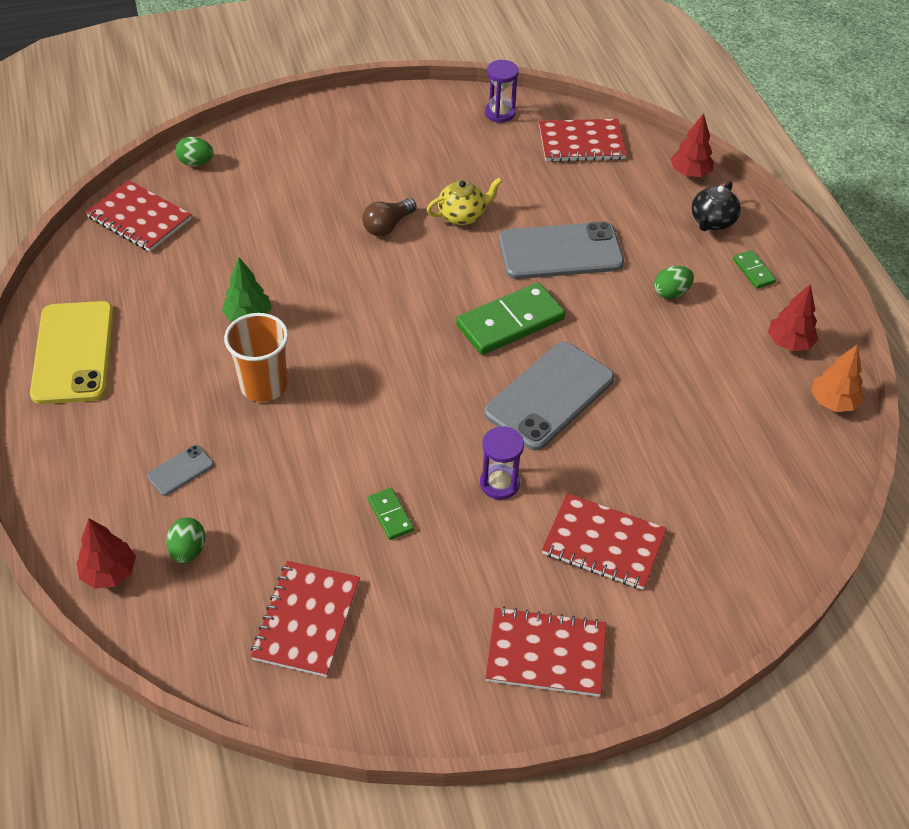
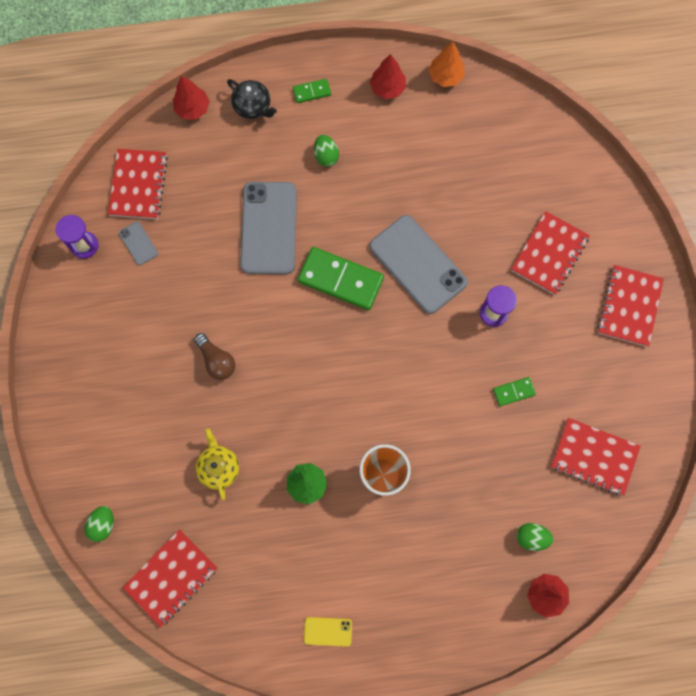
camera: 80 degrees left, 25 degrees up
(73, 352) = (328, 631): yellow phone -> yellow phone, size x0.44
(180, 470) = (459, 542): grey phone -> grey phone (138, 243)
(462, 215) = (214, 298): yellow teapot -> yellow teapot (219, 468)
(510, 322) = (340, 280): green domino -> green domino turned 45 degrees counterclockwise

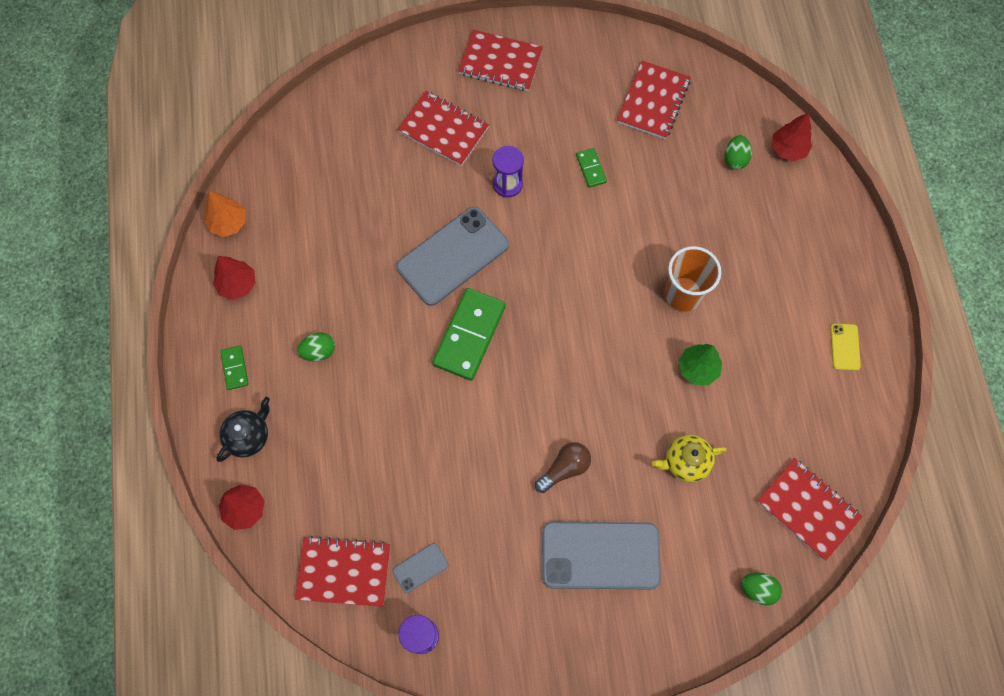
camera: 90 degrees left, 5 degrees down
(269, 228) = (405, 414): grey phone -> grey phone (600, 555)

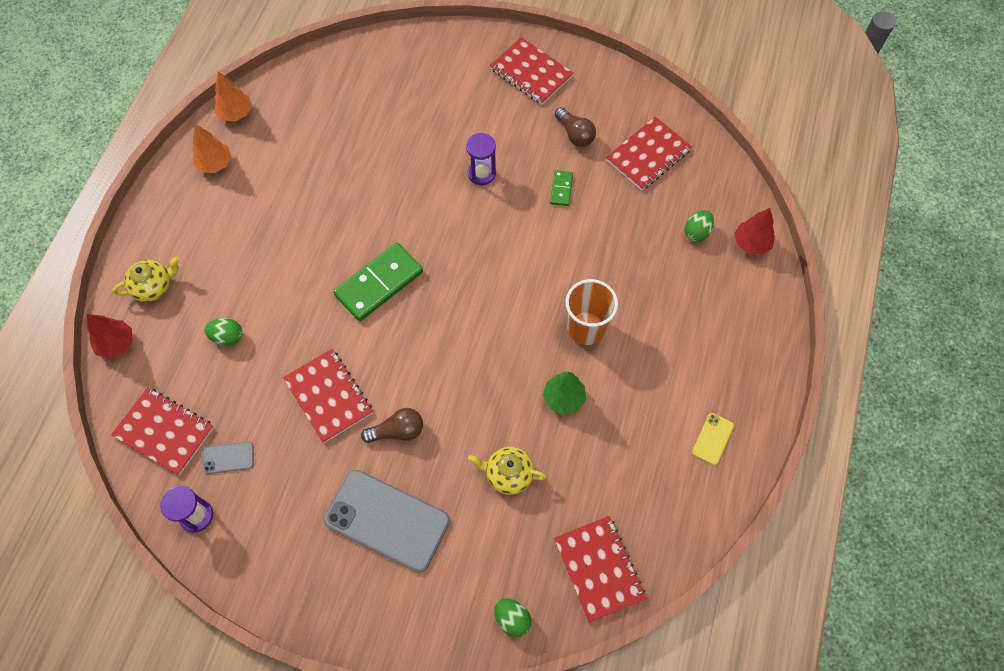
camera: 25 degrees right, 5 degrees down
(235, 368) = (174, 228): green domino -> none
(238, 284) = (215, 164): red tree -> orange tree
(248, 436) = (153, 287): black teapot -> yellow teapot
(319, 351) = (248, 244): green egg -> green egg (227, 337)
(443, 130) = (452, 108): red notebook -> red notebook (328, 396)
(453, 256) = (402, 213): grey phone -> none
(575, 108) = (575, 134): none -> brown light bulb

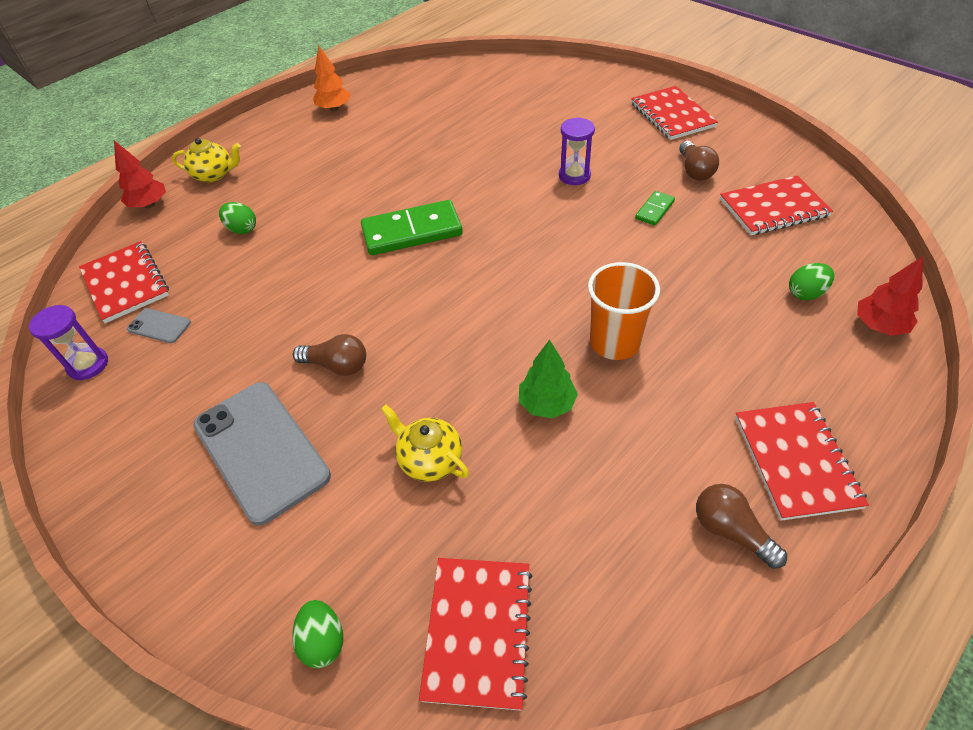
camera: 30 degrees right, 15 degrees down
(236, 113) = (377, 82): orange tree -> none
(328, 396) = (293, 308): red notebook -> red notebook (796, 461)
(712, 439) = (730, 531): yellow phone -> brown light bulb

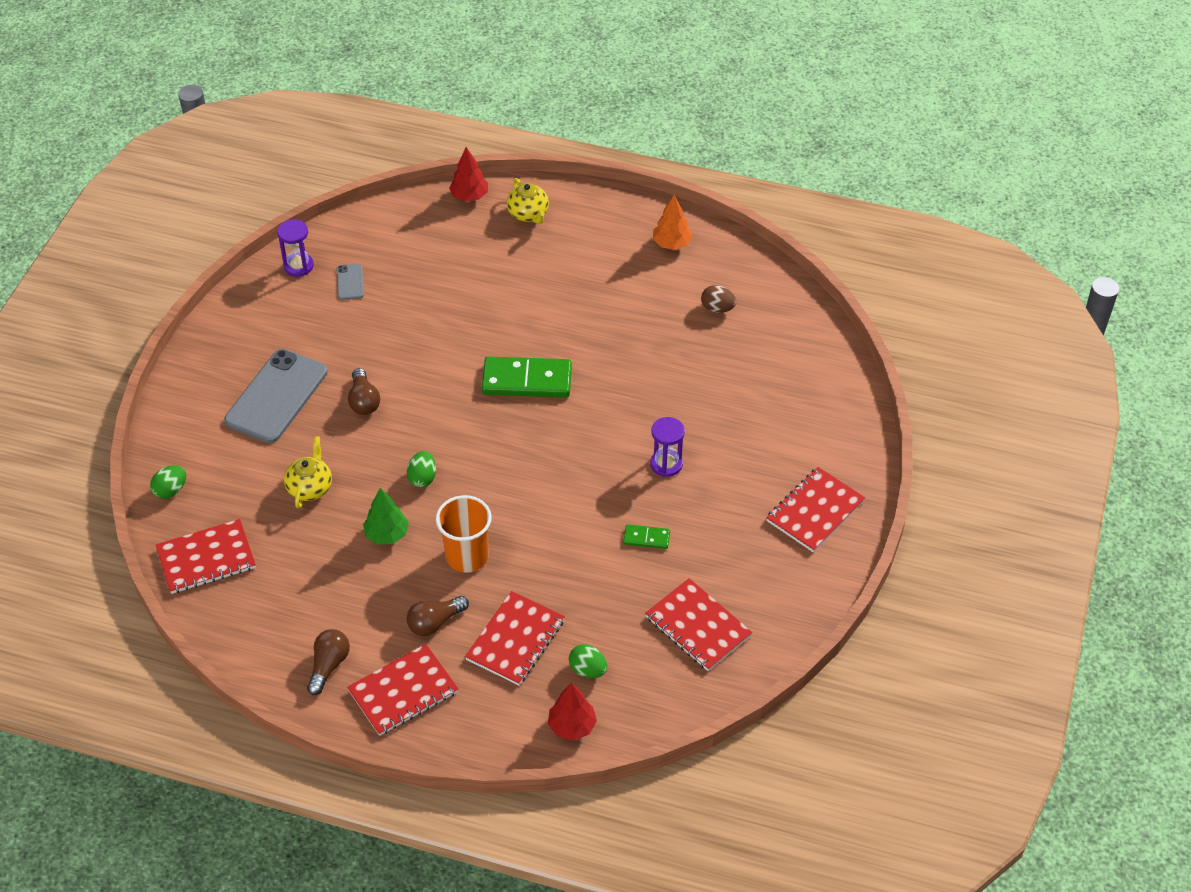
camera: 60 degrees right, 0 degrees up
(126, 283) = (379, 237): red notebook -> red notebook (515, 640)
(242, 229) = (472, 271): green egg -> green egg (422, 478)
(412, 232) = (527, 380): green domino -> green domino turned 45 degrees counterclockwise
(424, 105) = (717, 308): none -> brown egg
(694, 171) = (725, 553): brown light bulb -> brown light bulb (435, 622)

